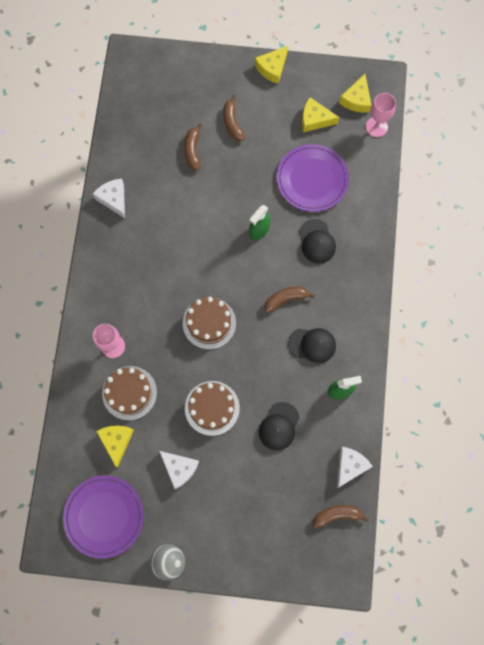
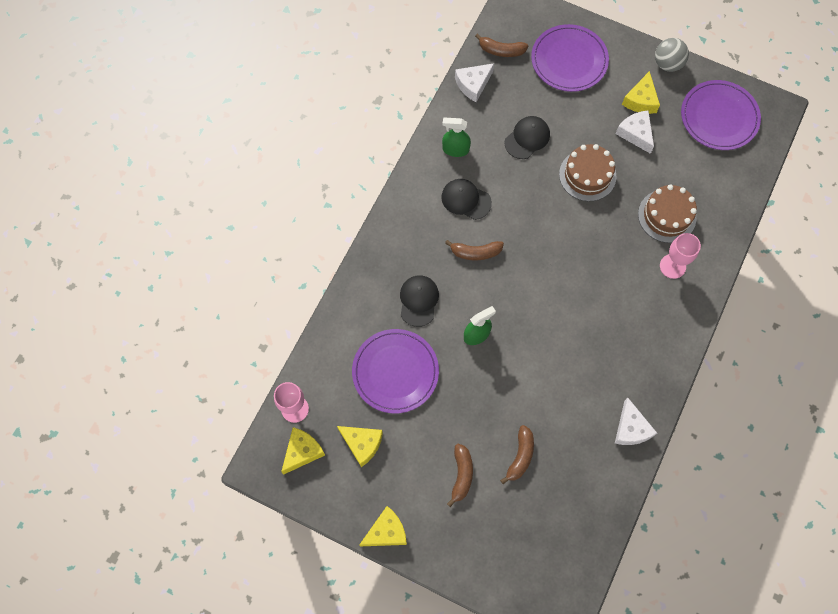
camera: 160 degrees left, 5 degrees down
(116, 441) = (691, 176): yellow cheese -> yellow cheese (641, 100)
(209, 323) = (564, 256): brown cake -> none
(267, 528) = (569, 60): none -> purple plate

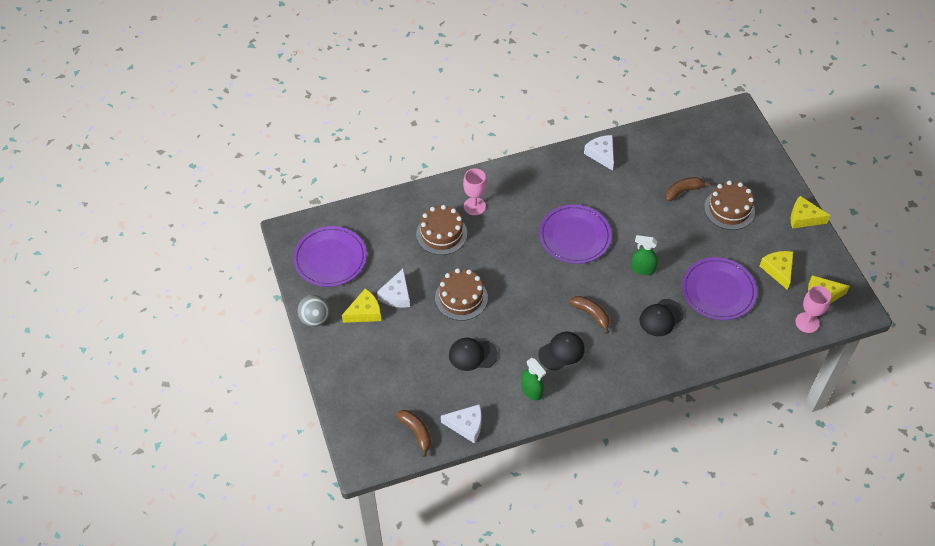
camera: 135 degrees left, 15 degrees down
(461, 475) = (729, 209): brown banana -> brown cake
(466, 200) = (561, 352): black cap -> black cap turned 105 degrees counterclockwise
(569, 60) = (377, 381): purple plate -> purple plate (574, 236)
(631, 428) = (601, 154): white cheese -> white cheese turned 60 degrees counterclockwise

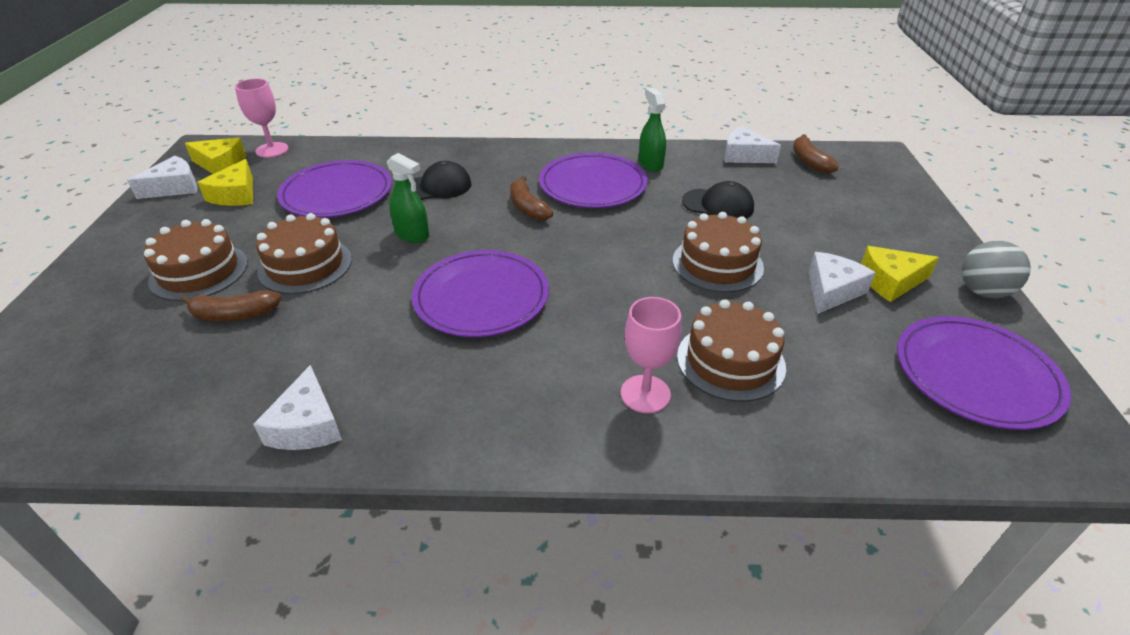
camera: 160 degrees left, 15 degrees down
(561, 352) = (592, 185): black cap -> purple plate
(680, 229) = (305, 265): none -> brown cake
(803, 218) = (115, 236): yellow cheese -> none
(823, 265) = (174, 187): none -> white cheese

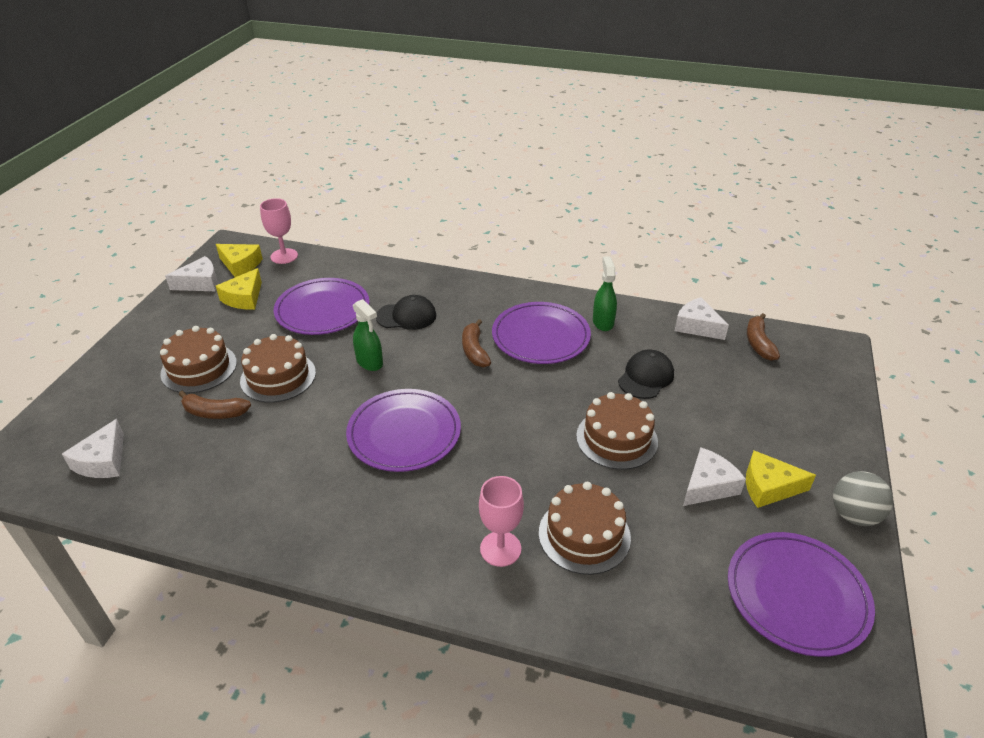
camera: 15 degrees right, 0 degrees up
(307, 425) = (240, 518): white cheese -> white cheese (103, 461)
(718, 205) = (646, 377): black cap -> black cap turned 90 degrees counterclockwise

